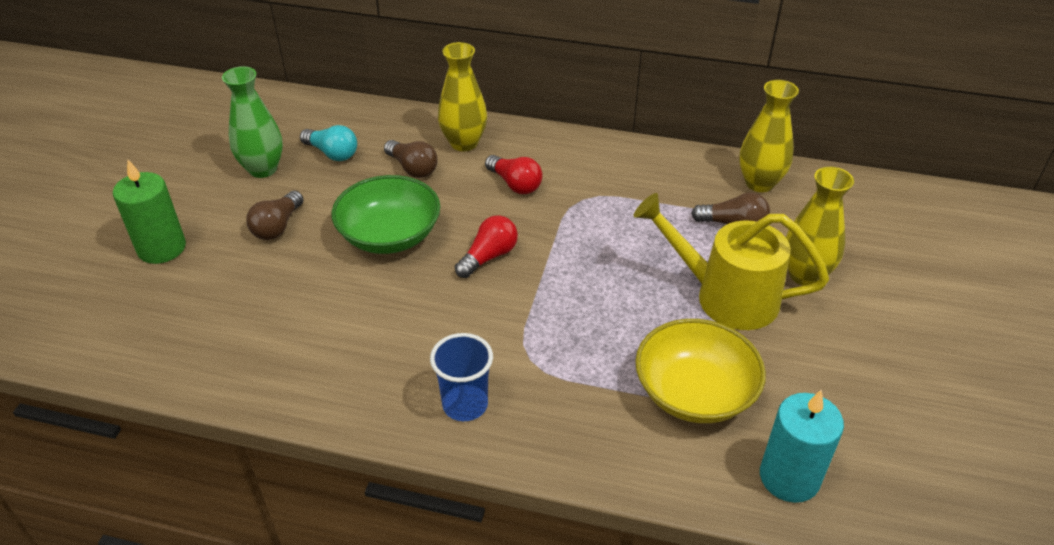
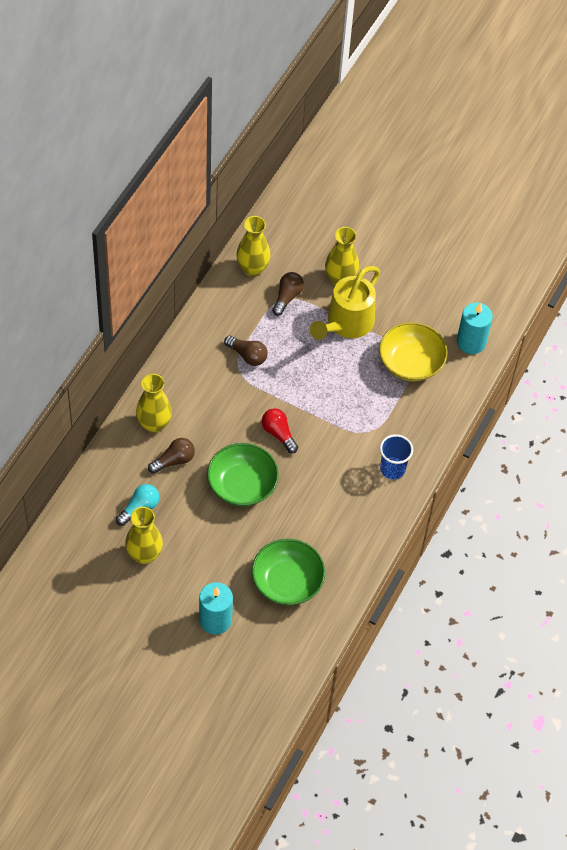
camera: 80 degrees left, 15 degrees up
(161, 248) = (215, 620): green candle -> turquoise candle
(228, 311) = (287, 582): none -> green bowl
(263, 169) = (144, 555): green vase -> yellow vase
(277, 226) = (213, 549): brown light bulb -> brown light bulb (247, 355)
(515, 184) = (211, 403): red light bulb -> none

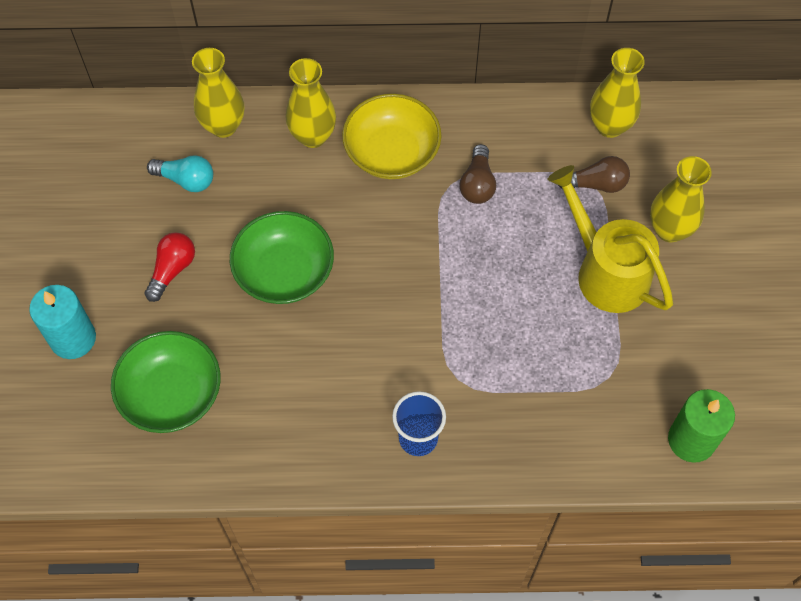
camera: 65 degrees right, 5 degrees up
(144, 555) = (124, 217): yellow vase -> yellow vase (223, 126)
(174, 460) = (274, 182): brown light bulb -> none
(278, 434) = (385, 275): red light bulb -> red light bulb (172, 270)
(346, 324) = (605, 270): yellow watering can -> yellow watering can turned 45 degrees clockwise
(411, 363) = (602, 378): yellow bowl -> yellow bowl (392, 152)
(471, 342) = (691, 440): turquoise candle -> green candle

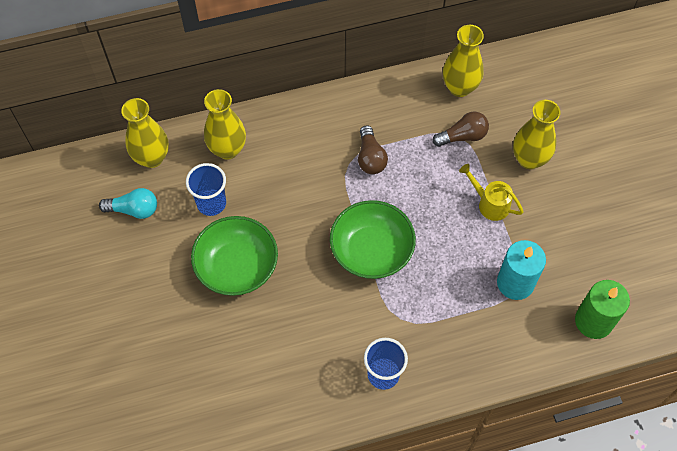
camera: 15 degrees left, 0 degrees up
(73, 338) = (78, 364): turquoise candle -> turquoise candle (515, 283)
(171, 394) = (173, 389): green bowl -> green bowl (371, 250)
(172, 270) = (144, 287): red light bulb -> none
(276, 193) = (211, 203): none -> blue cup
(392, 152) = (295, 148): yellow bowl -> none
(605, 270) = (489, 203): yellow watering can -> yellow watering can, size x0.54

